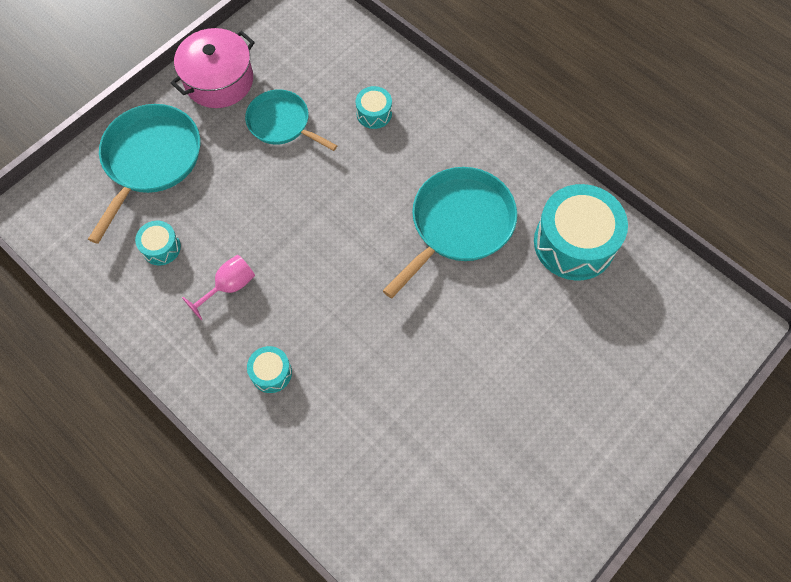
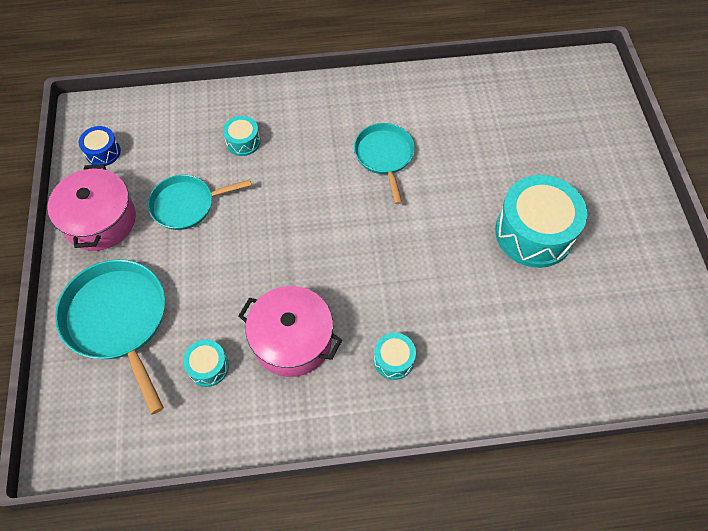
camera: 50 degrees left, 5 degrees down
(229, 287) = (292, 340): pink goblet -> pink pot
(277, 32) = (103, 152): none -> blue drum
(459, 224) = (384, 156): turquoise pan -> turquoise pan, size x0.64
(574, 243) = (460, 104): turquoise drum -> turquoise drum (534, 233)

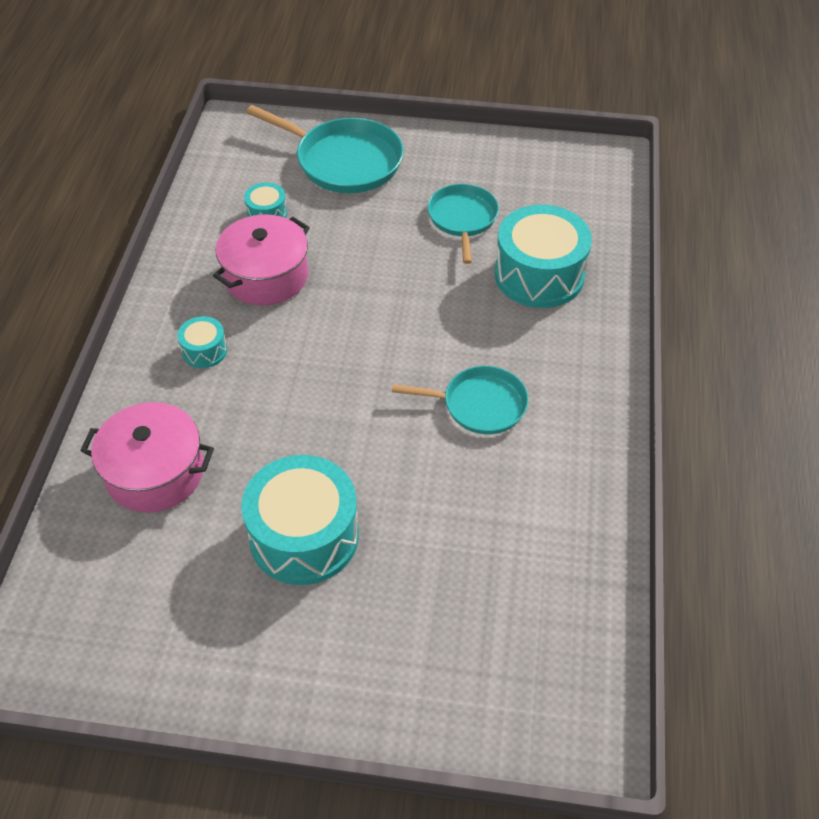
camera: 105 degrees right, 10 degrees down
(100, 220) = (464, 157): pink pot -> pink pot (155, 472)
(103, 152) = (554, 164): blue drum -> none
(118, 320) = (344, 161): turquoise pan -> turquoise pan turned 45 degrees clockwise
(243, 142) = (539, 275): turquoise drum -> turquoise drum, size x2.12

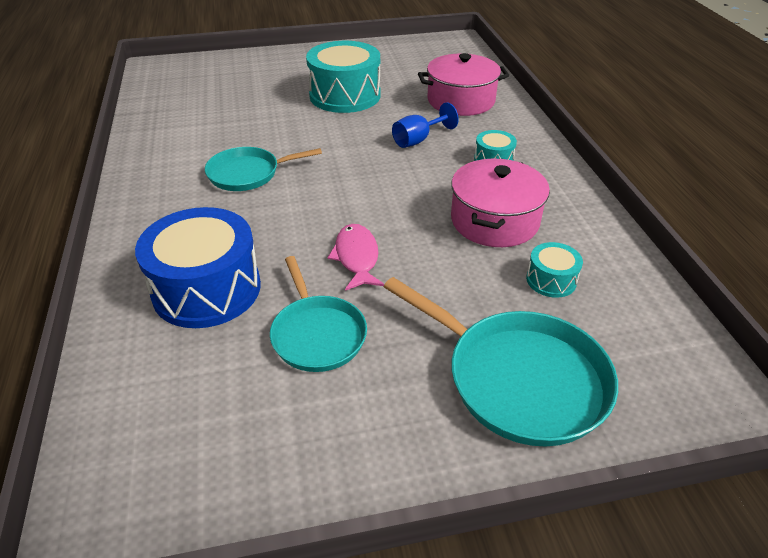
camera: 160 degrees right, 10 degrees down
(263, 407) = (418, 140): none -> blue goblet
(344, 161) = (519, 379): turquoise pan -> turquoise pan turned 150 degrees counterclockwise
(407, 272) = (357, 257): none -> pink fish
(539, 275) = (207, 289): turquoise drum -> blue drum

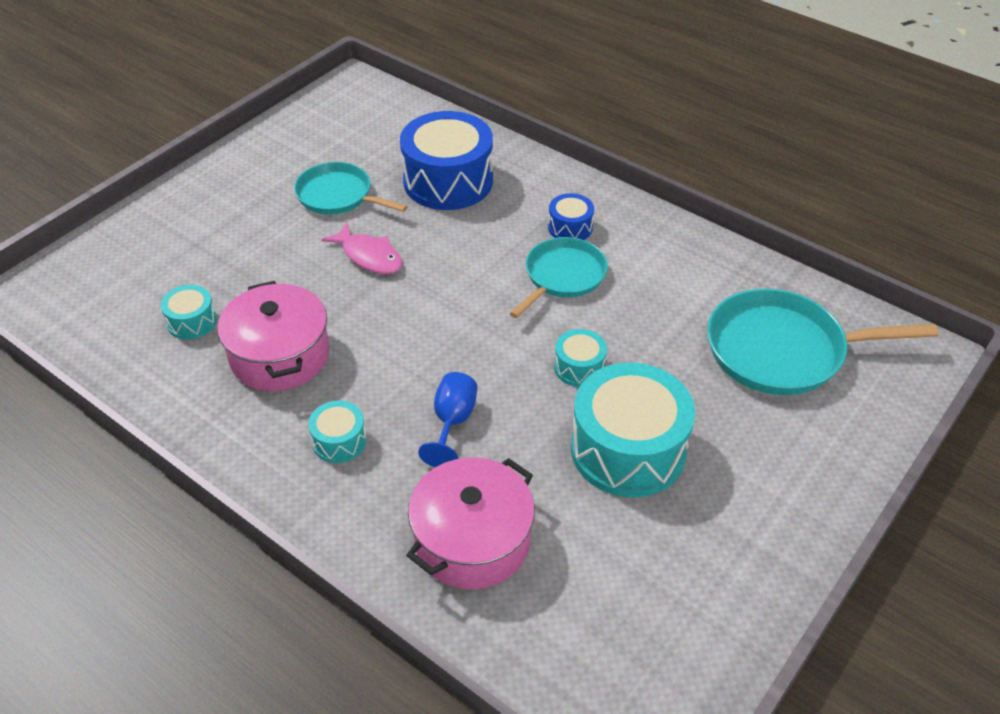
camera: 140 degrees right, 5 degrees up
(189, 199) = (570, 227): none -> blue drum
(316, 130) = (579, 367): none -> turquoise drum
(519, 379) = (178, 238): turquoise pan -> turquoise pan (782, 350)

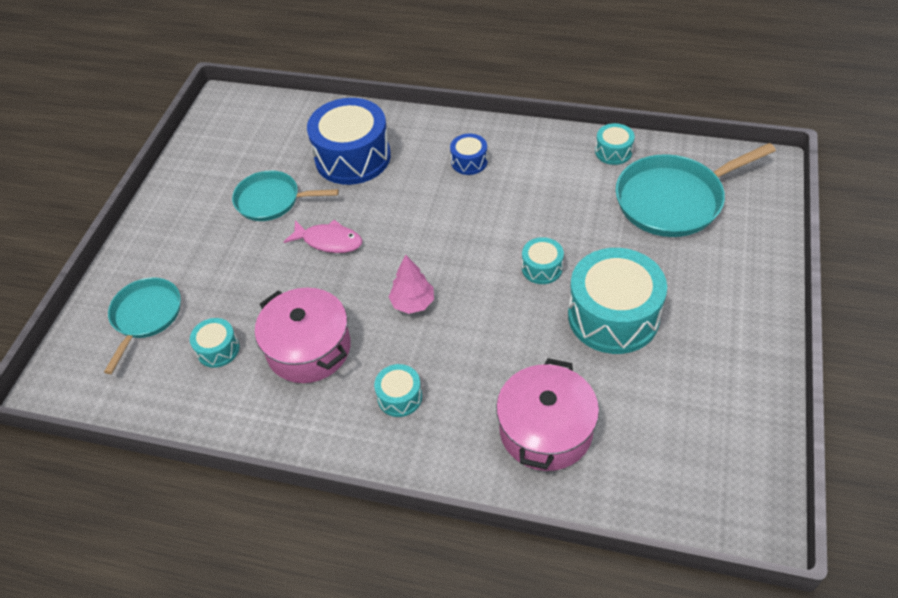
camera: 20 degrees left, 5 degrees up
(415, 351) = (412, 303): none -> pink tree
(452, 422) = (475, 347): blue goblet -> none
(562, 276) = (487, 202): turquoise pan -> turquoise pan (146, 316)
(743, 273) = (613, 152): none -> turquoise drum

